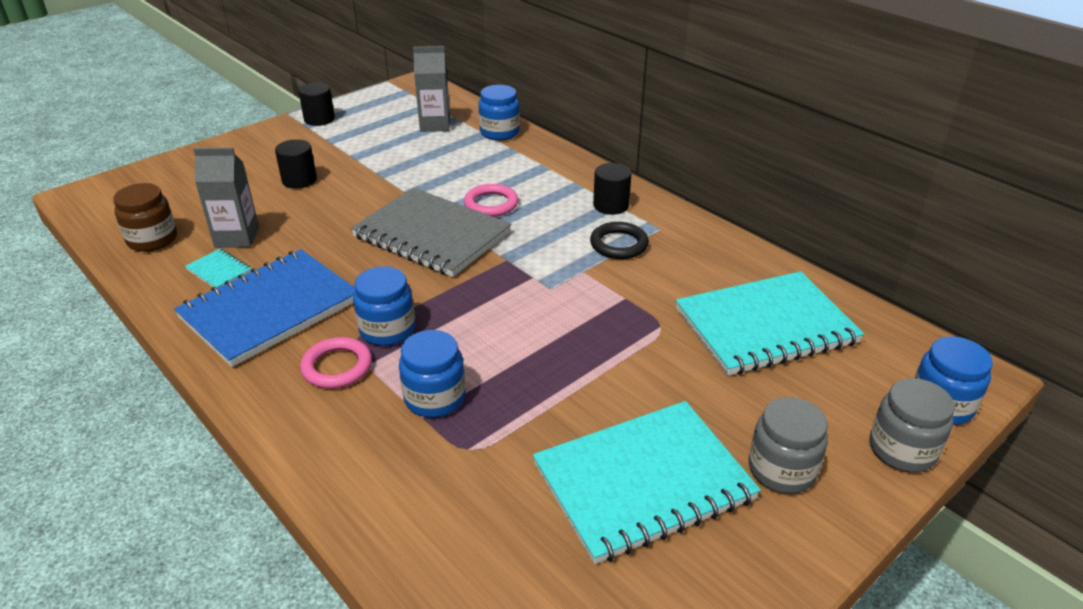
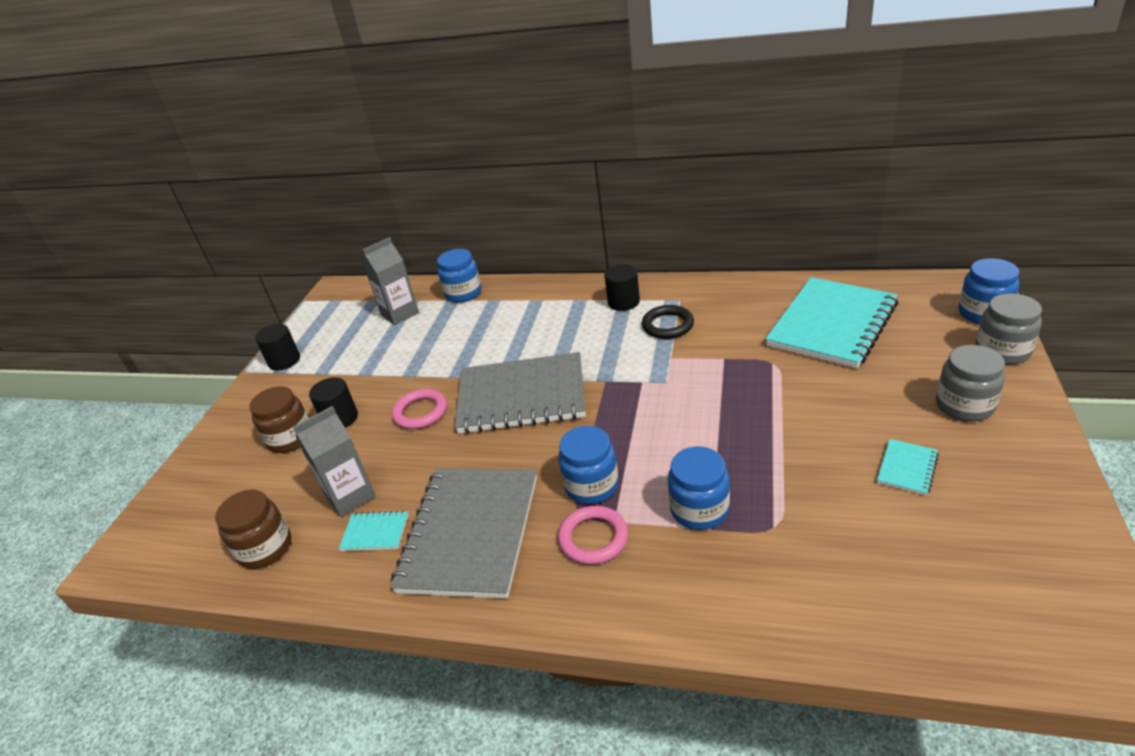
camera: 30 degrees left, 0 degrees up
(254, 176) = (290, 438): none -> brown jar
(270, 309) = (470, 533): blue notebook -> grey notebook
(491, 204) = (534, 348): pink ring -> pink ring (420, 412)
(643, 482) = (907, 468): turquoise notebook -> turquoise notebook, size x0.40

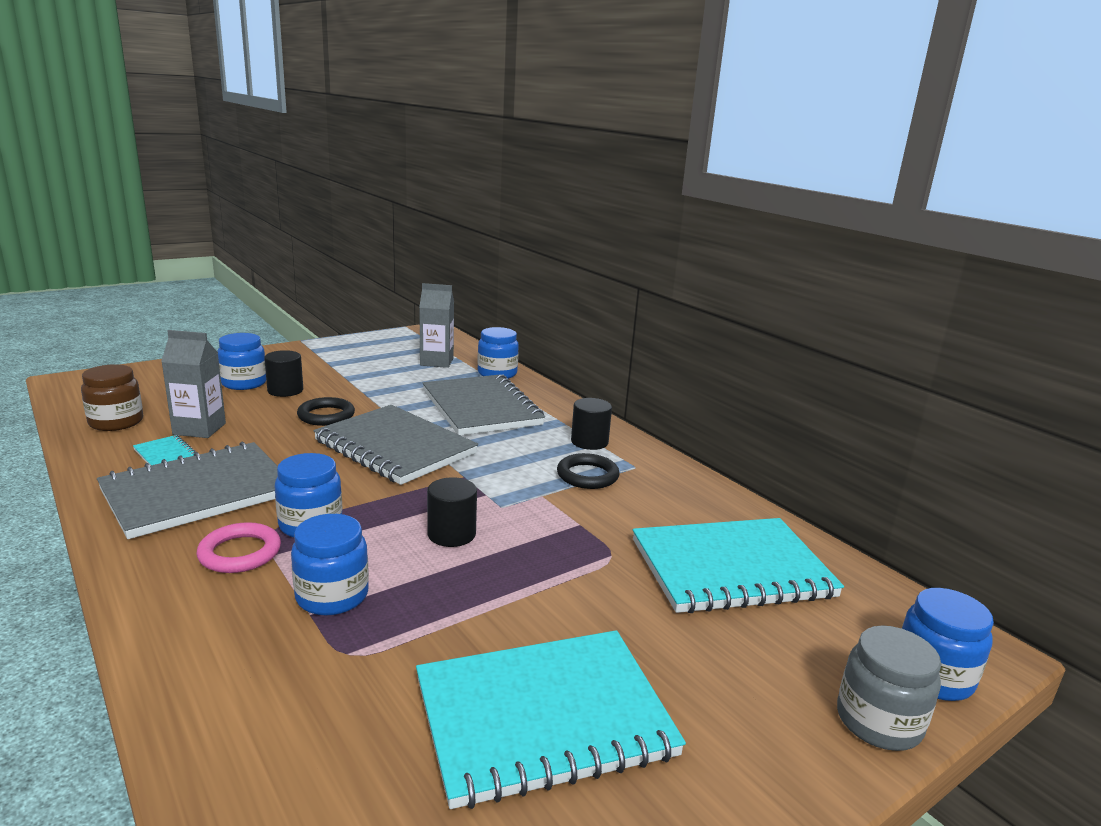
camera: 35 degrees right, 15 degrees down
(284, 361) = (328, 347): black cylinder -> black cylinder (451, 534)
(290, 438) = (244, 383): brown jar -> blue jar
(420, 412) = (326, 415): pink ring -> black ring
(511, 327) = (481, 408): none -> grey notebook
(907, 468) = (543, 718): turquoise notebook -> turquoise notebook, size x2.47
(964, 405) = (720, 725): grey jar -> none

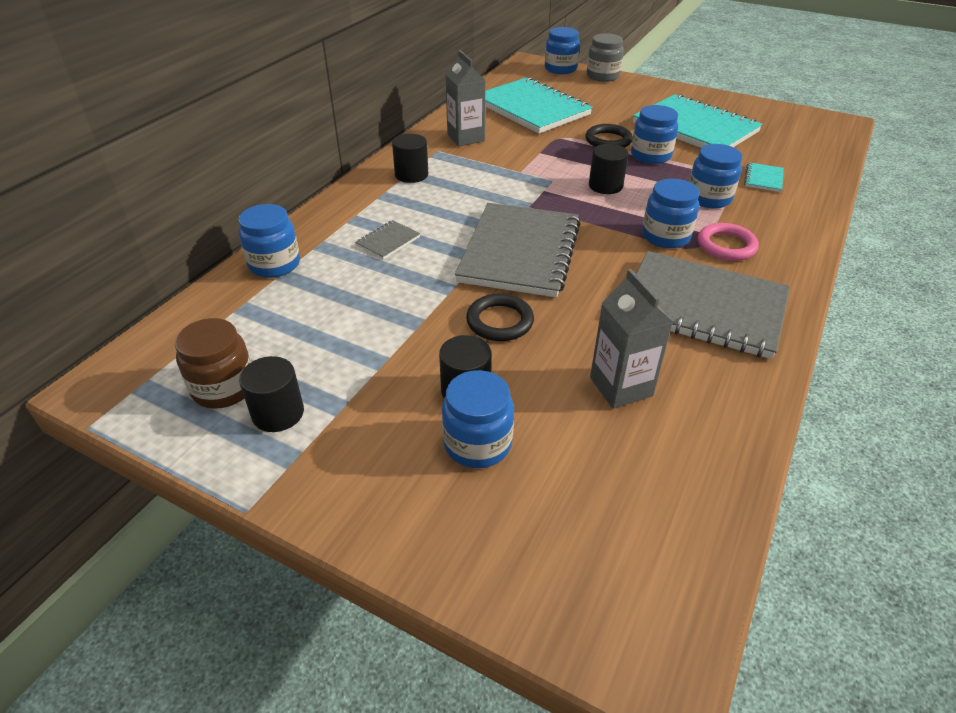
camera: 115 degrees left, 20 degrees up
(116, 422) = (684, 467): brown jar -> brown jar (224, 388)
(166, 454) = (685, 370): turquoise notebook -> turquoise notebook (763, 179)
(351, 353) = (278, 413): none -> black cylinder
(437, 362) = (262, 321): grey carton -> grey carton (465, 138)
(481, 408) = (388, 241): grey notebook -> grey notebook, size x0.40
(490, 607) = (650, 155): none -> blue jar
(587, 475) = (471, 163): black ring -> black ring (608, 140)

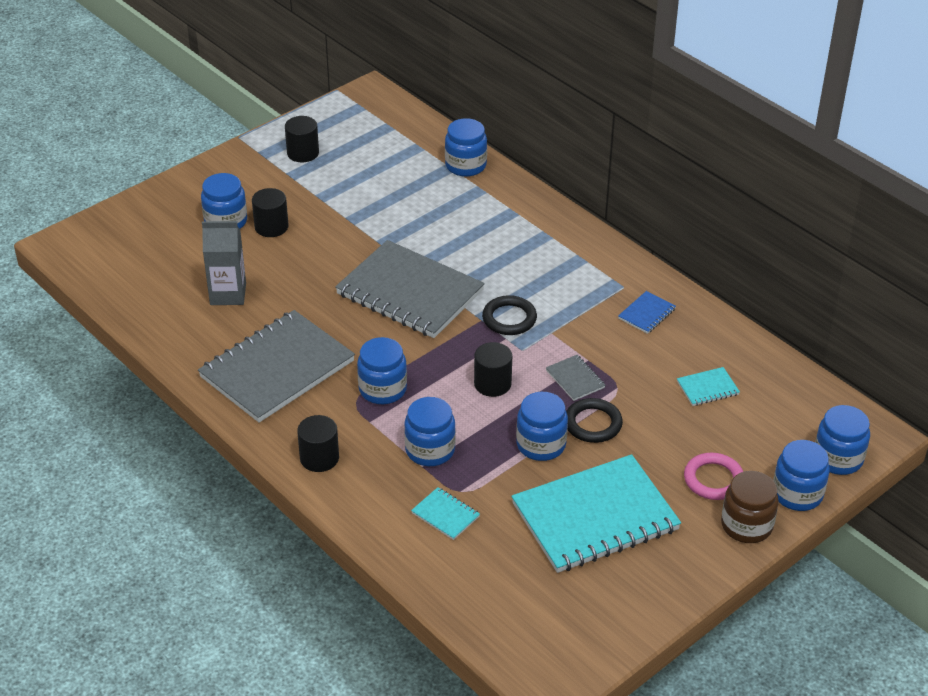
camera: 110 degrees right, 0 degrees up
(224, 388) = (339, 135): brown jar -> brown jar (746, 525)
(388, 241) = (467, 225): grey notebook -> grey notebook (575, 379)
(411, 175) = (578, 259): black cylinder -> black cylinder (319, 458)
(465, 138) = (646, 314): grey carton -> blue notebook
(500, 321) = (329, 258): black ring -> black ring (509, 319)
(532, 108) = (707, 388): turquoise notebook -> turquoise notebook, size x0.40
(602, 76) = (797, 494): grey jar -> blue jar
(726, 246) = (346, 423): pink ring -> pink ring (713, 479)

